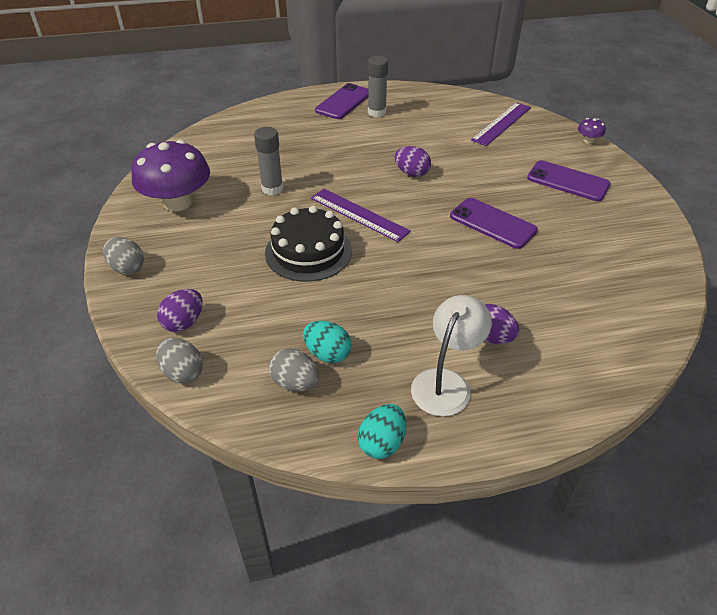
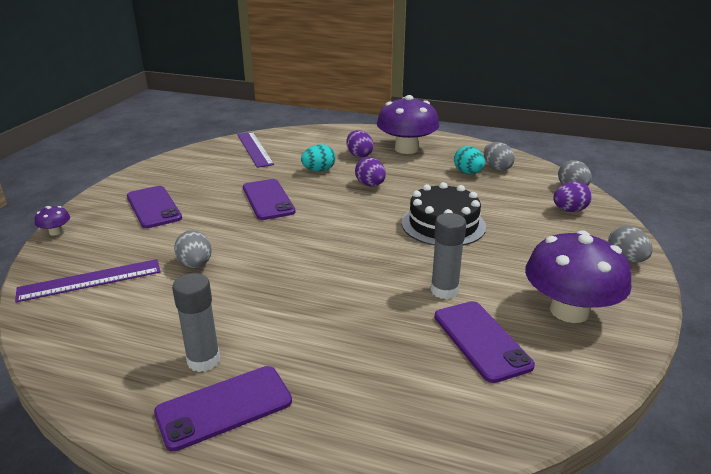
camera: 150 degrees left, 15 degrees down
(233, 165) = (481, 340): none -> purple phone
(359, 214) = (372, 238): purple ruler -> purple ruler (254, 149)
(382, 443) = (460, 142): turquoise egg -> turquoise egg (319, 170)
(412, 173) = (276, 258): purple egg -> purple egg (370, 185)
(446, 382) = (406, 149): white lamp -> purple mushroom
(457, 151) = (195, 265): none -> grey egg

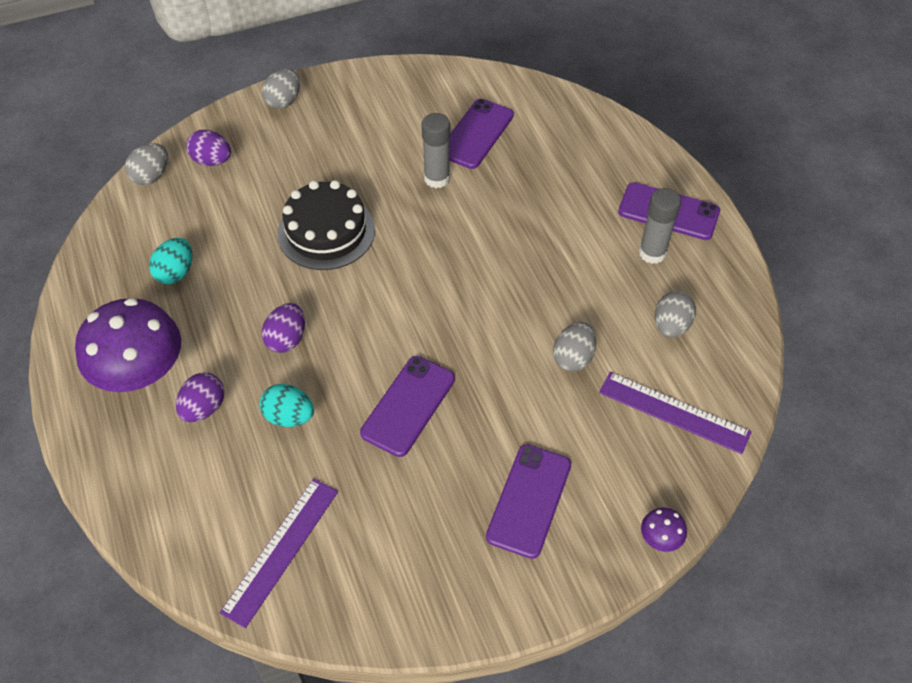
camera: 130 degrees left, 25 degrees up
(497, 168) = (139, 255): grey egg -> grey egg (671, 326)
(569, 311) = (394, 107): purple mushroom -> none

